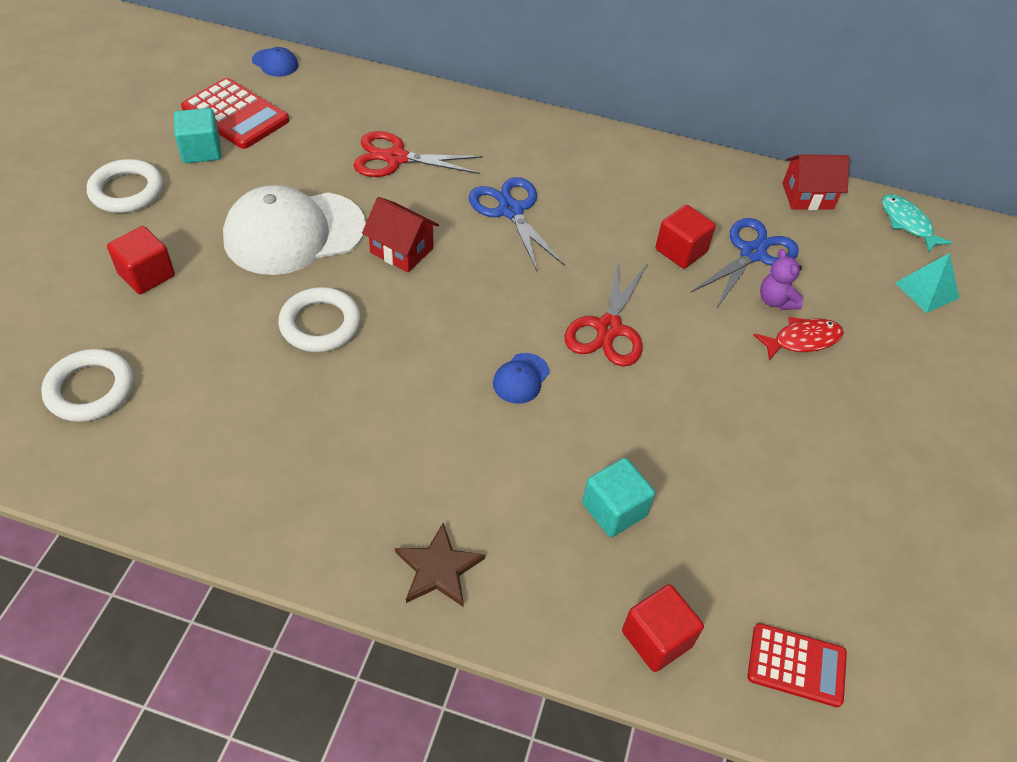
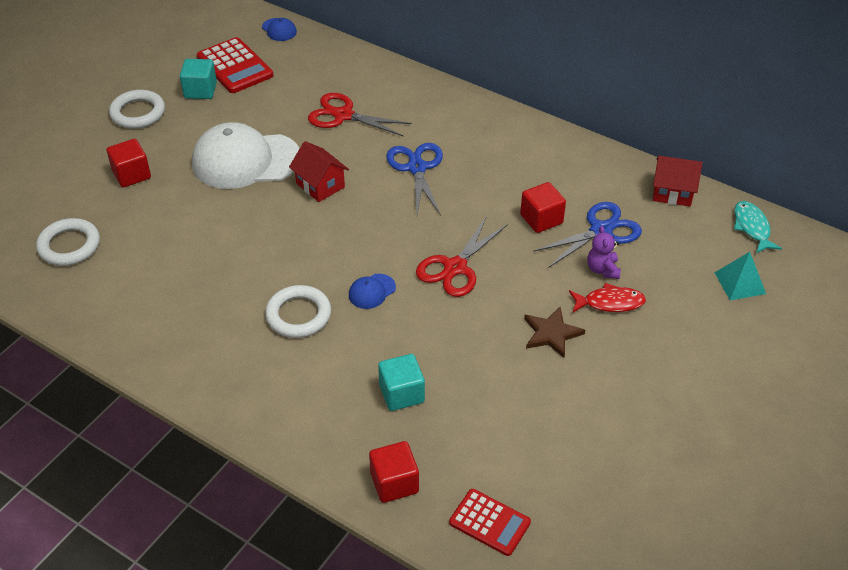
camera: 20 degrees right, 5 degrees down
(320, 324) = (240, 228): white ring -> white ring (298, 315)
(438, 569) = (259, 406): brown star -> brown star (551, 333)

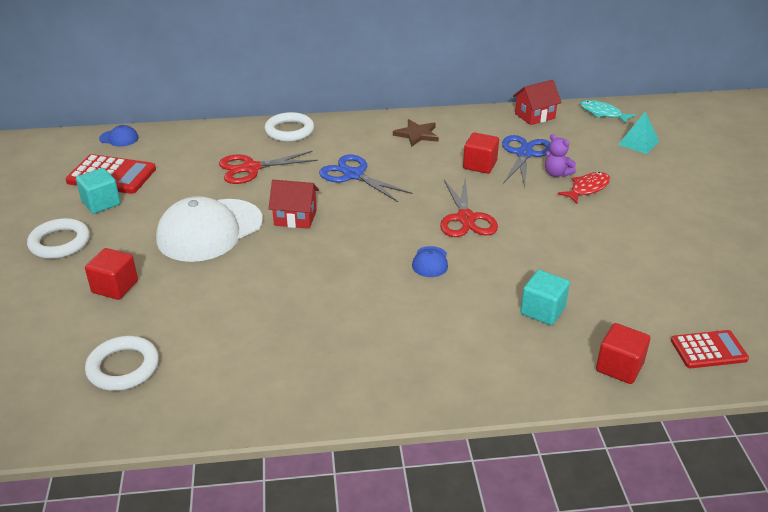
camera: 40 degrees left, 10 degrees down
(298, 315) = (398, 305): white ring -> white ring (289, 131)
(551, 333) = (580, 223): brown star -> brown star (417, 134)

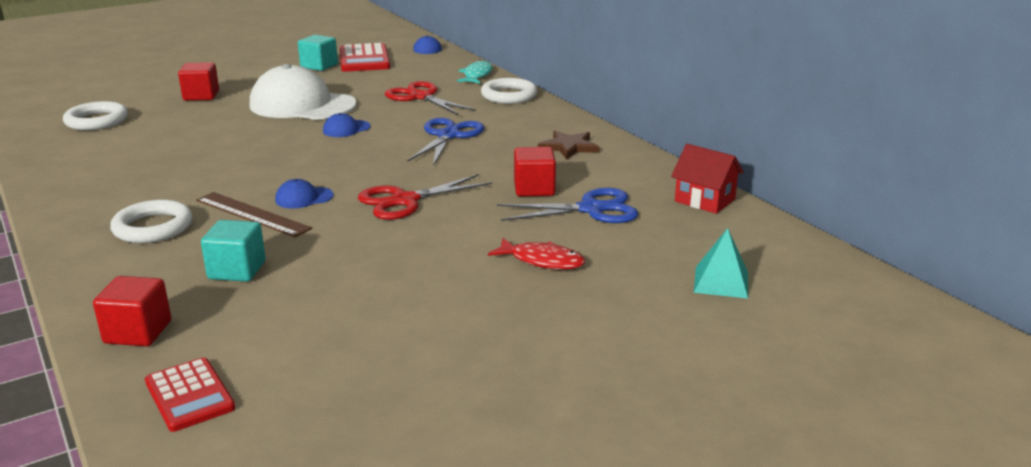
camera: 65 degrees right, 10 degrees down
(60, 242) = (254, 68): white ring -> white ring (153, 227)
(295, 218) = (346, 129): red house -> blue cap
(446, 291) = (252, 214): none -> brown ruler
(556, 173) = (561, 236): purple teddy bear -> none
(602, 113) = (779, 244): turquoise fish -> turquoise fish (477, 75)

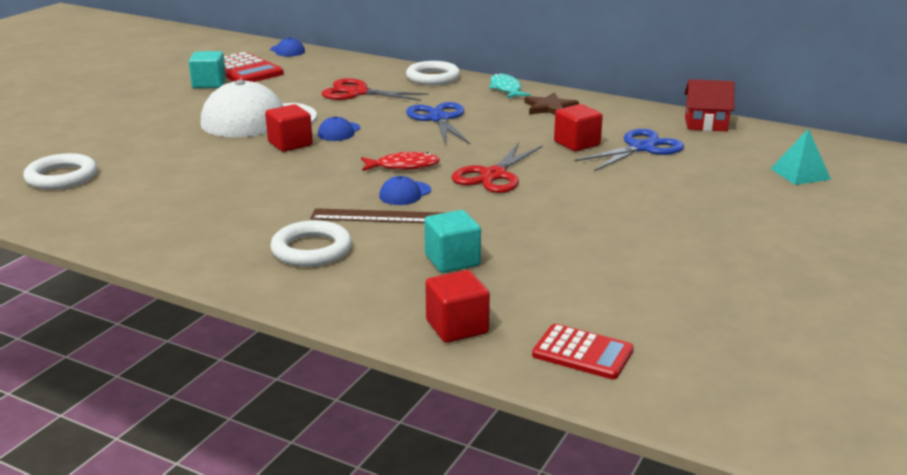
camera: 30 degrees left, 0 degrees up
(201, 96) = (135, 132): red cube -> red cube (290, 144)
(477, 75) = (375, 66): turquoise fish -> turquoise fish (506, 89)
(542, 261) = (668, 191): red fish -> red fish (403, 166)

